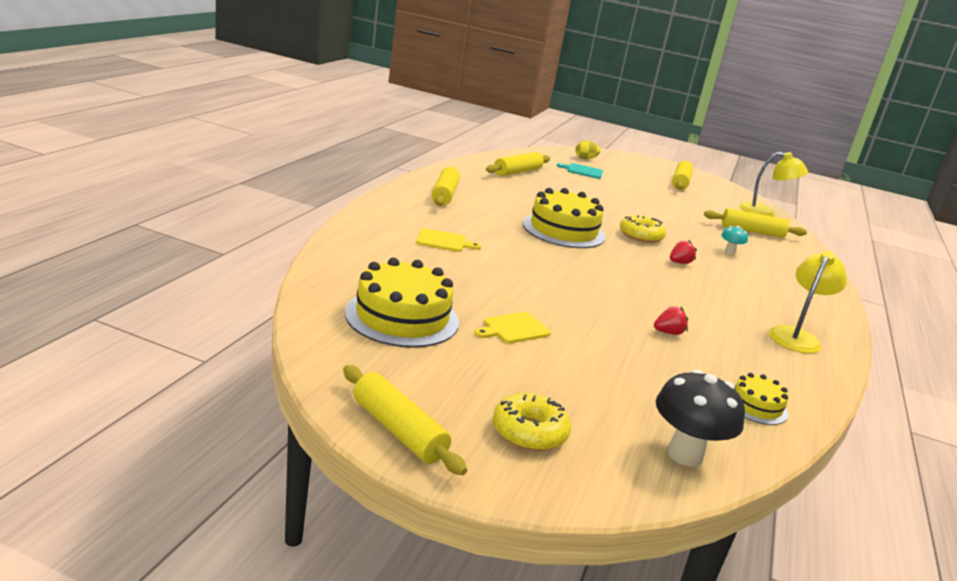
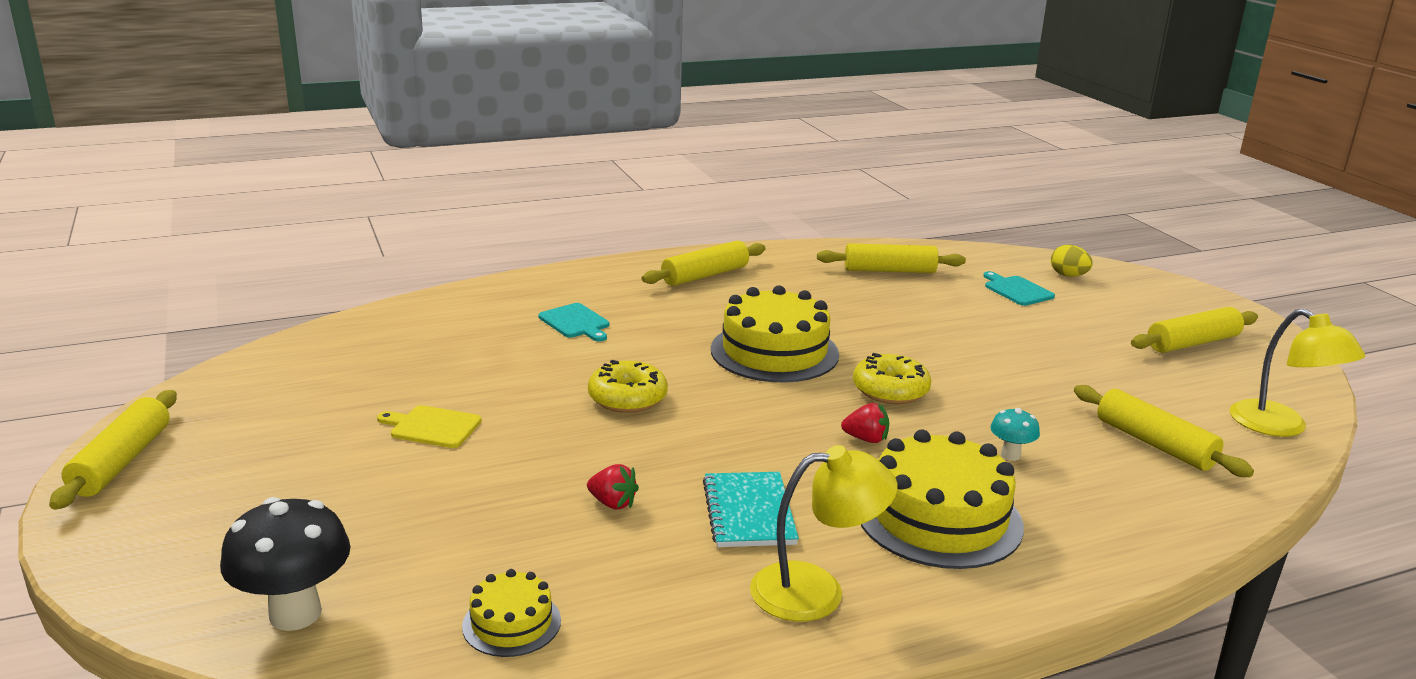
camera: 50 degrees right, 0 degrees up
(402, 317) = (350, 377): yellow cake -> yellow cake (939, 517)
(444, 241) = (576, 322): yellow cutting board -> turquoise cutting board
(529, 432) = (210, 515): yellow donut -> yellow donut (627, 398)
(715, 313) = (748, 512): none -> turquoise notebook

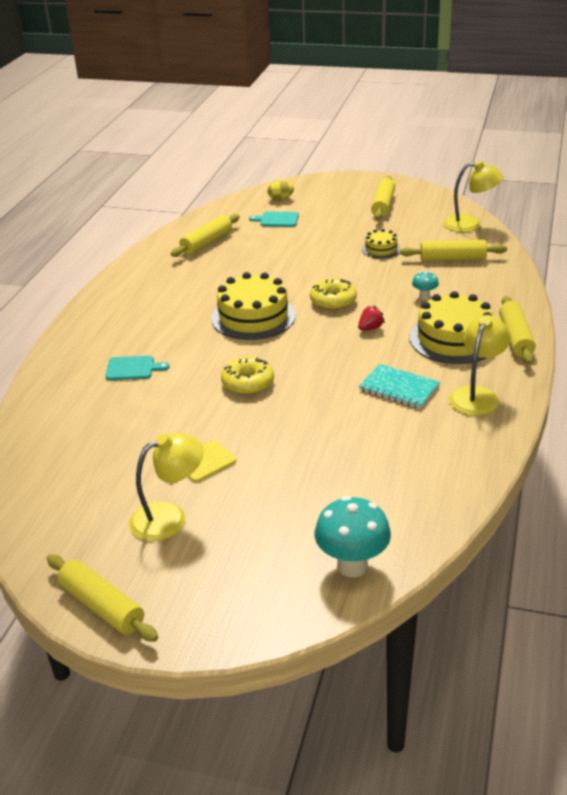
camera: 50 degrees left, 10 degrees up
(295, 614) = (352, 566): black mushroom -> turquoise mushroom
(309, 444) = (169, 517): none -> yellow lamp
(511, 623) = (424, 493): yellow cake -> yellow cake (381, 249)
(612, 503) = (350, 426): red strawberry -> none
(705, 275) = (131, 301): yellow rolling pin -> yellow rolling pin (516, 338)

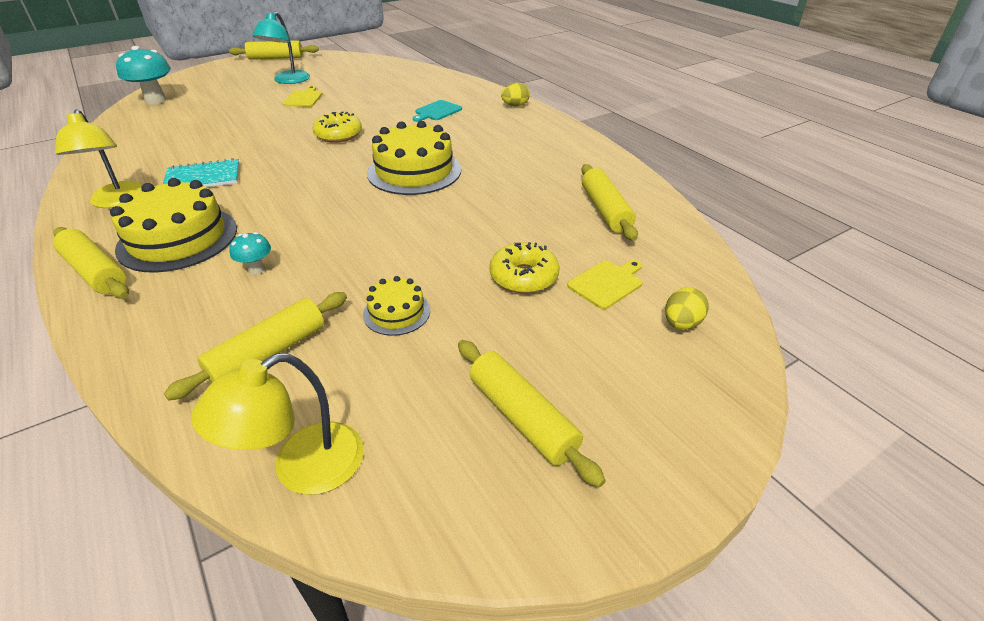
camera: 130 degrees right, 5 degrees up
(69, 340) = (515, 106): none -> yellow egg
(169, 517) = (288, 81): yellow lamp -> turquoise lamp
(277, 219) = (607, 283): turquoise cutting board -> yellow cutting board
(333, 301) = (361, 217): yellow donut -> yellow donut (523, 277)
(370, 328) = (285, 210): red strawberry -> none

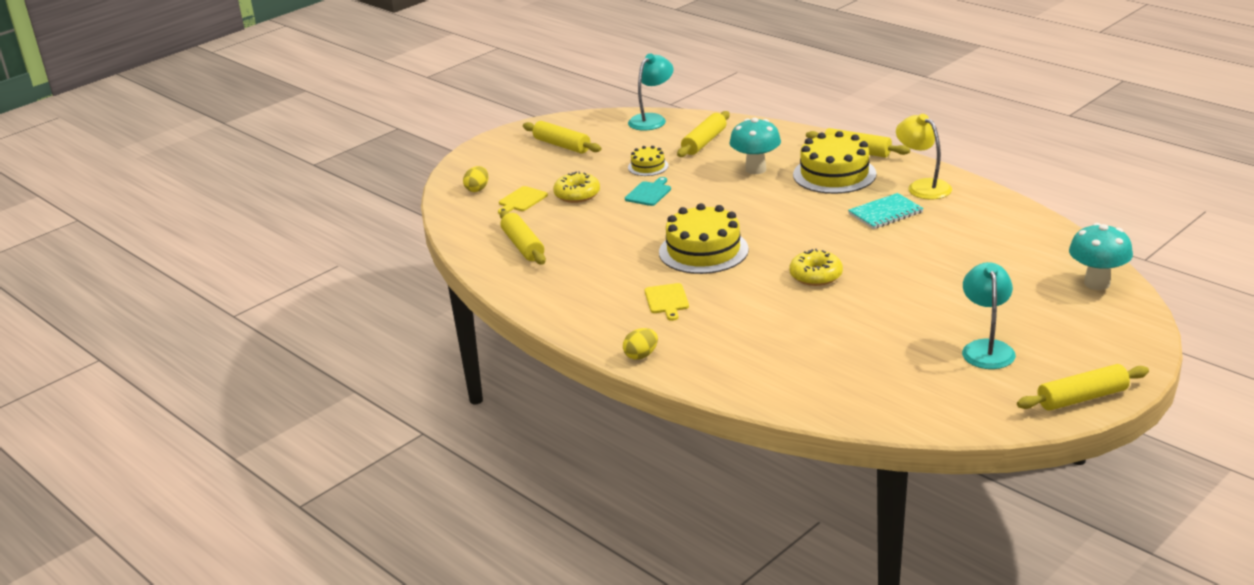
camera: 170 degrees right, 10 degrees down
(257, 269) = (755, 169): turquoise mushroom -> turquoise mushroom, size x1.96
(302, 468) = (652, 119): yellow lamp -> turquoise lamp
(303, 98) = (921, 320): yellow cutting board -> yellow cutting board (667, 300)
(437, 111) = (734, 328): turquoise cutting board -> turquoise cutting board (649, 193)

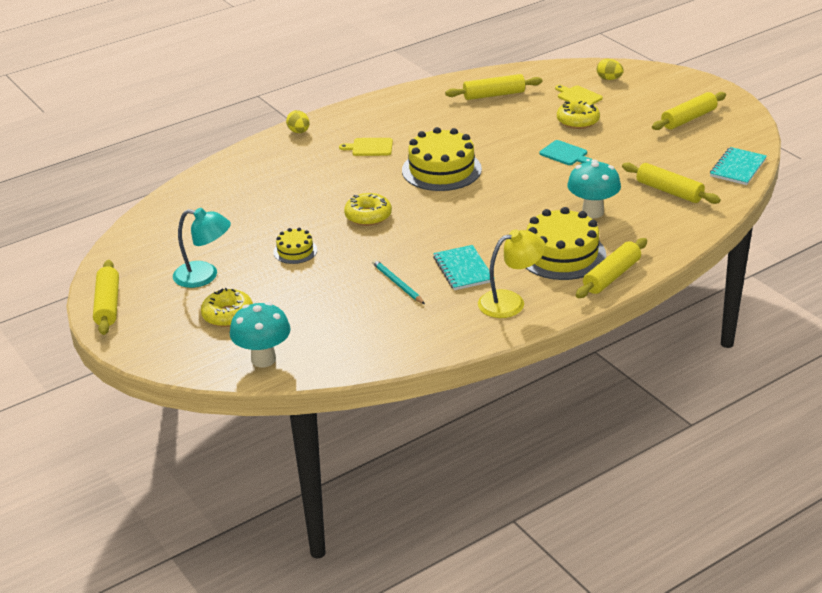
camera: 100 degrees right, 5 degrees up
(648, 166) = (622, 157): yellow cake -> yellow cake (295, 251)
(652, 119) = (738, 168): turquoise lamp -> turquoise notebook
(929, 240) = (397, 284): none -> turquoise pencil
(1043, 318) = (228, 315): none -> yellow donut

